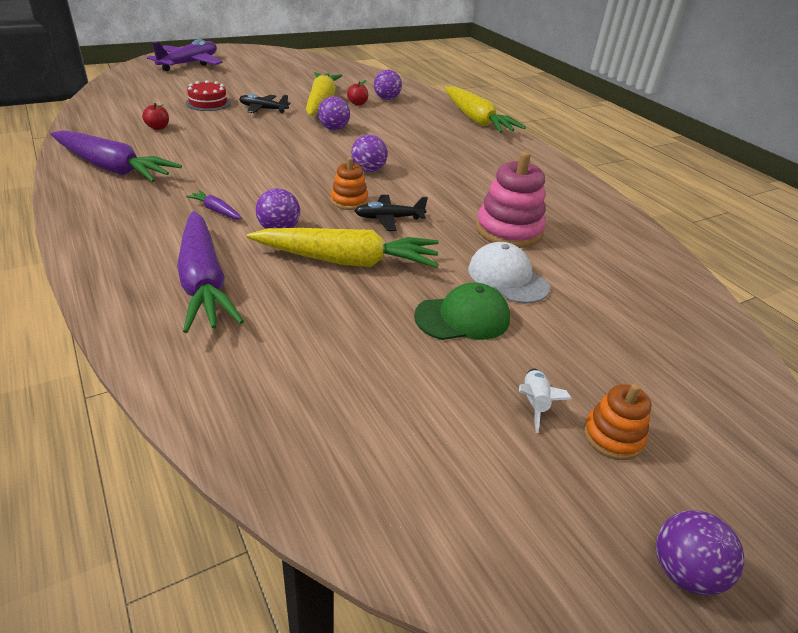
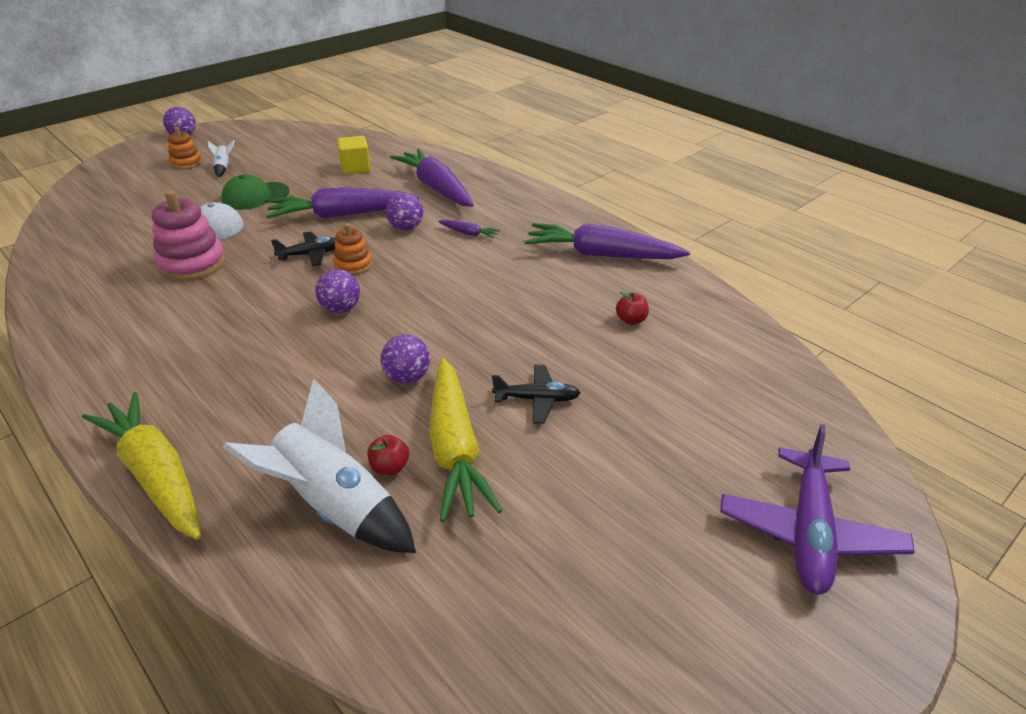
camera: 170 degrees right, 0 degrees up
(208, 103) = (628, 392): red cake -> none
(303, 353) = (355, 168): none -> yellow cube
(347, 261) = (341, 215): yellow carrot -> purple carrot
(386, 99) = (335, 507): purple ball -> white rocket

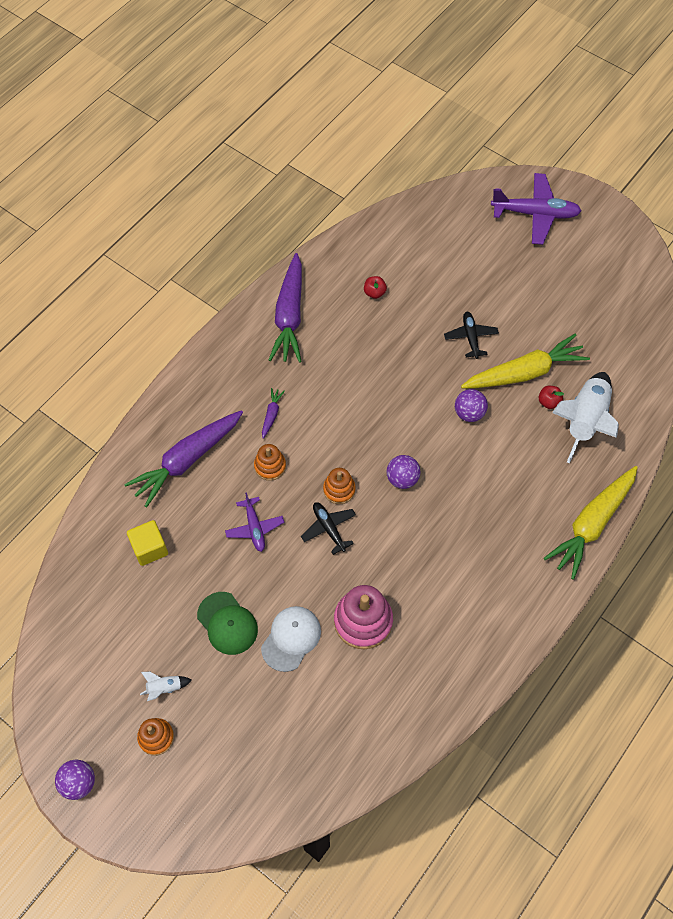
camera: 100 degrees left, 25 degrees up
(341, 215) = (254, 528): purple carrot -> purple plane
(406, 228) = (270, 466): purple ball -> orange stacking toy

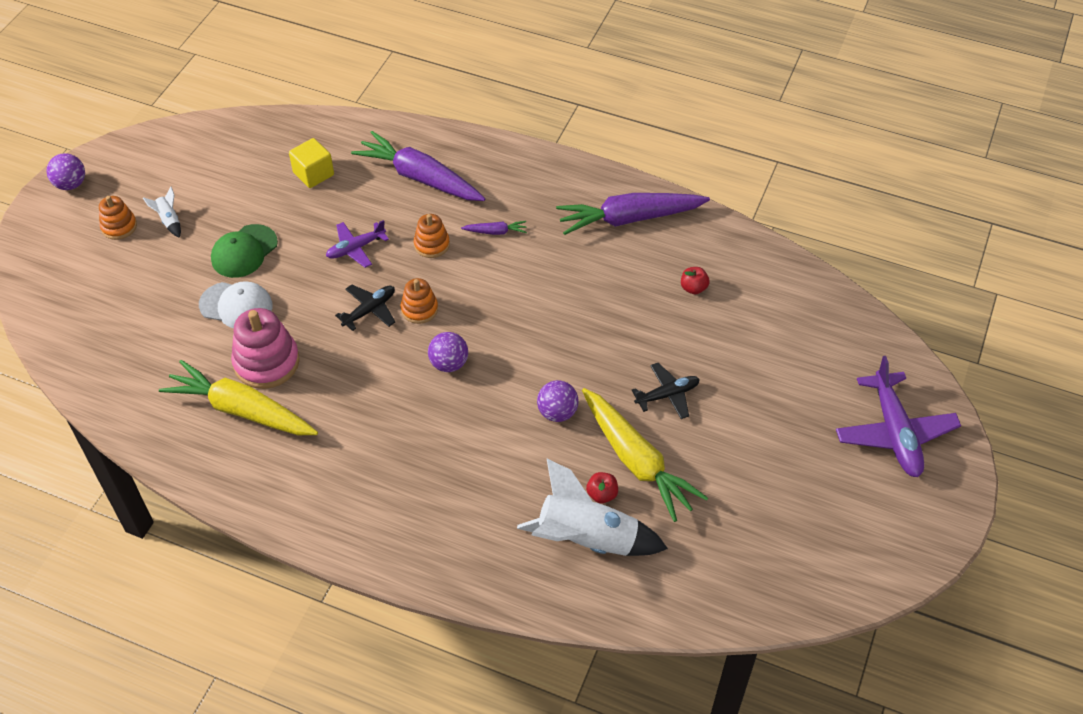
camera: 75 degrees right, 10 degrees down
(591, 524) = (439, 569): yellow carrot -> yellow carrot (241, 410)

